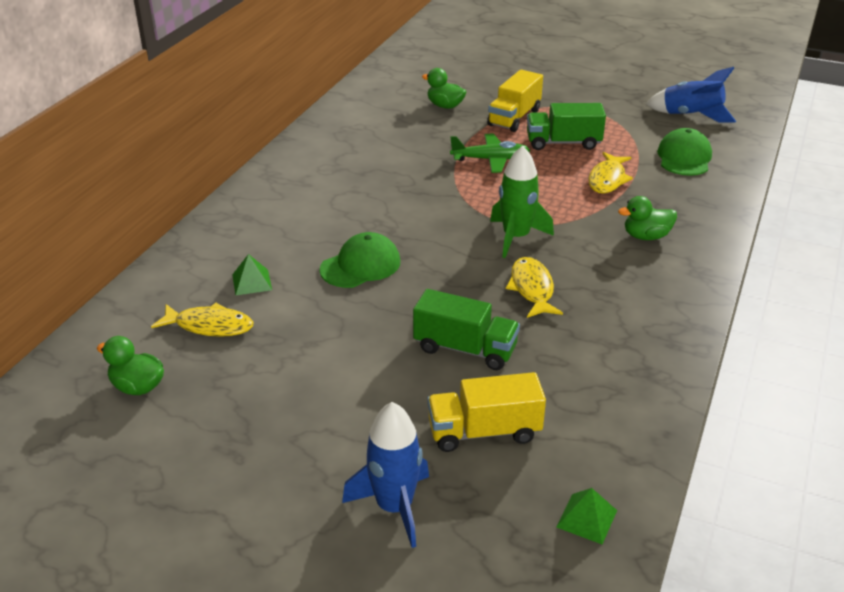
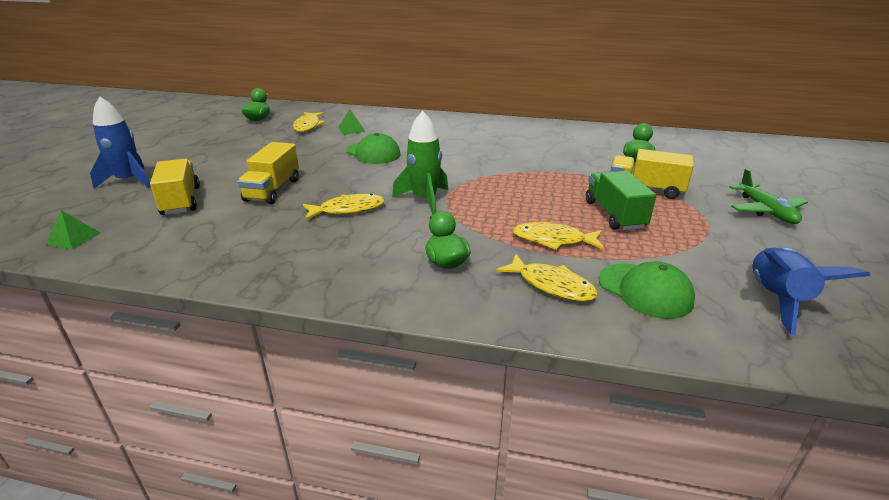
camera: 80 degrees right, 5 degrees down
(465, 349) = (273, 190): green truck -> yellow truck
(490, 160) = (551, 184): green plane -> green plane (766, 211)
(679, 193) = (551, 285): none -> yellow fish
(684, 157) = (645, 290): green cap -> green cap turned 45 degrees clockwise

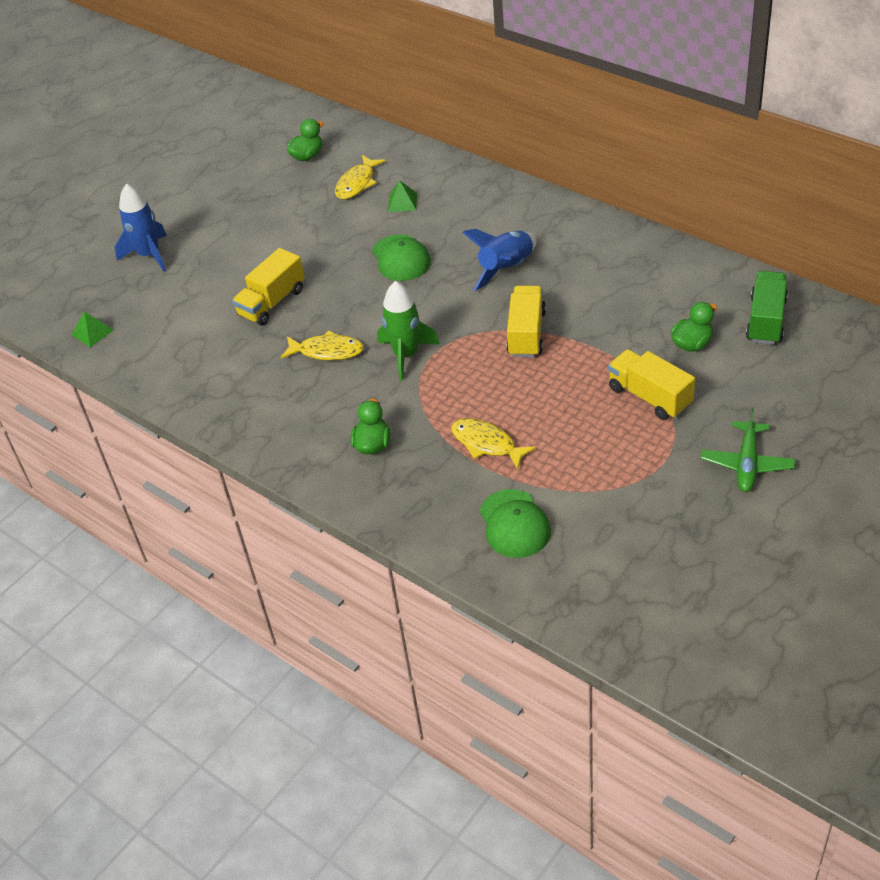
camera: 30 degrees right, 15 degrees up
(181, 201) = (186, 300): yellow truck -> yellow truck (526, 334)
(551, 285) = (441, 495): yellow fish -> none
(614, 215) = (577, 426): green truck -> green truck (766, 320)
(777, 299) = (619, 566): blue rocket -> blue rocket (506, 269)

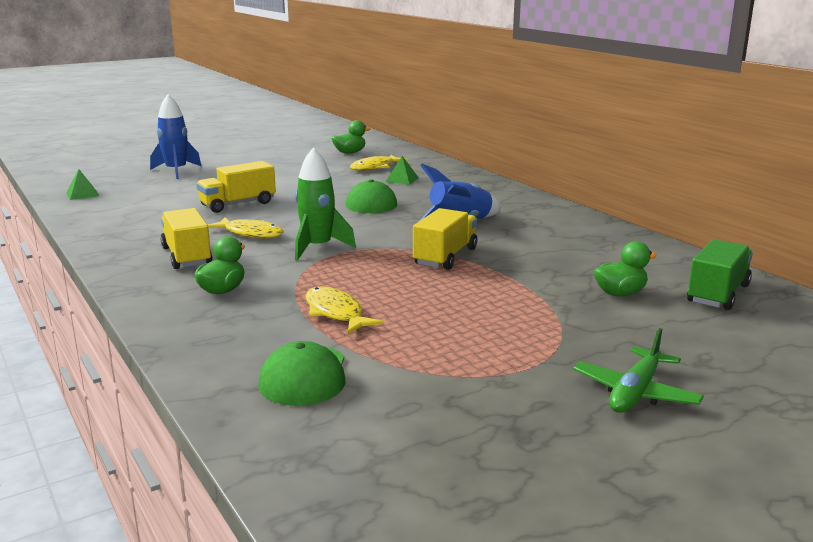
camera: 15 degrees right, 25 degrees down
(649, 397) = (545, 318): yellow truck -> yellow truck (187, 256)

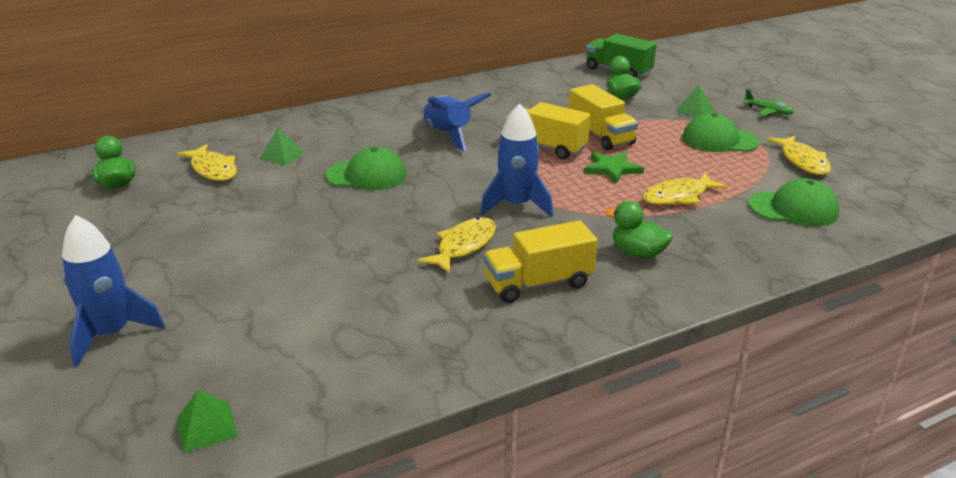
camera: 85 degrees left, 10 degrees up
(238, 204) = (338, 261): yellow truck -> yellow truck (600, 136)
(317, 248) = (516, 205): green rocket -> blue rocket
(400, 284) = (612, 168): none -> green star
(448, 399) = (802, 161): none -> yellow fish
(501, 346) = (719, 140): none -> green cap
(603, 336) = (694, 110): none -> green pyramid
(635, 393) = (768, 111): green plane -> green plane, size x0.66

